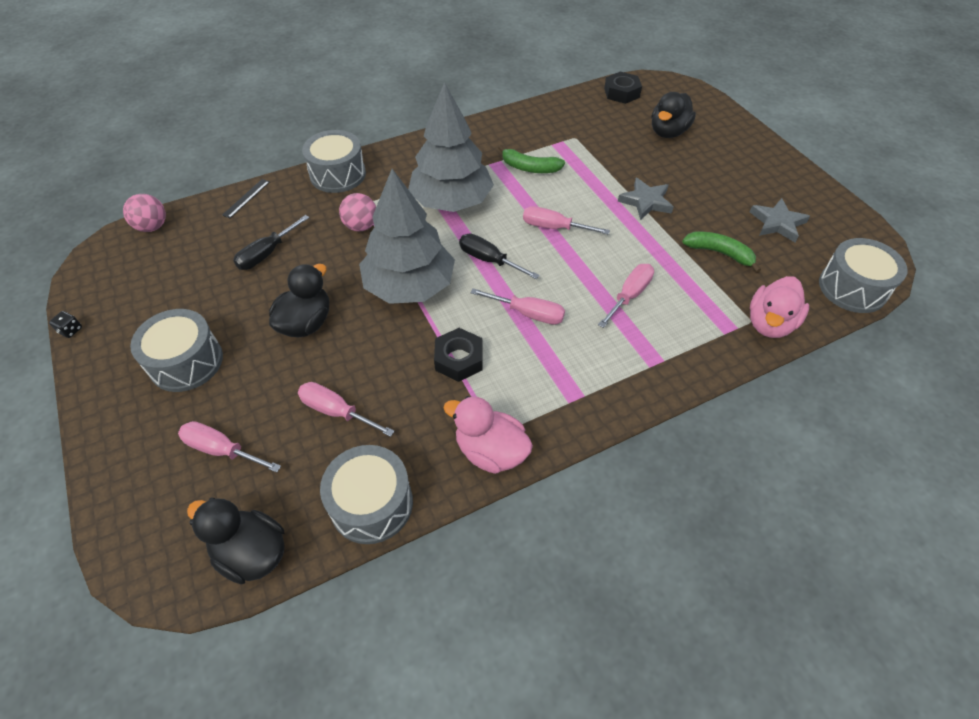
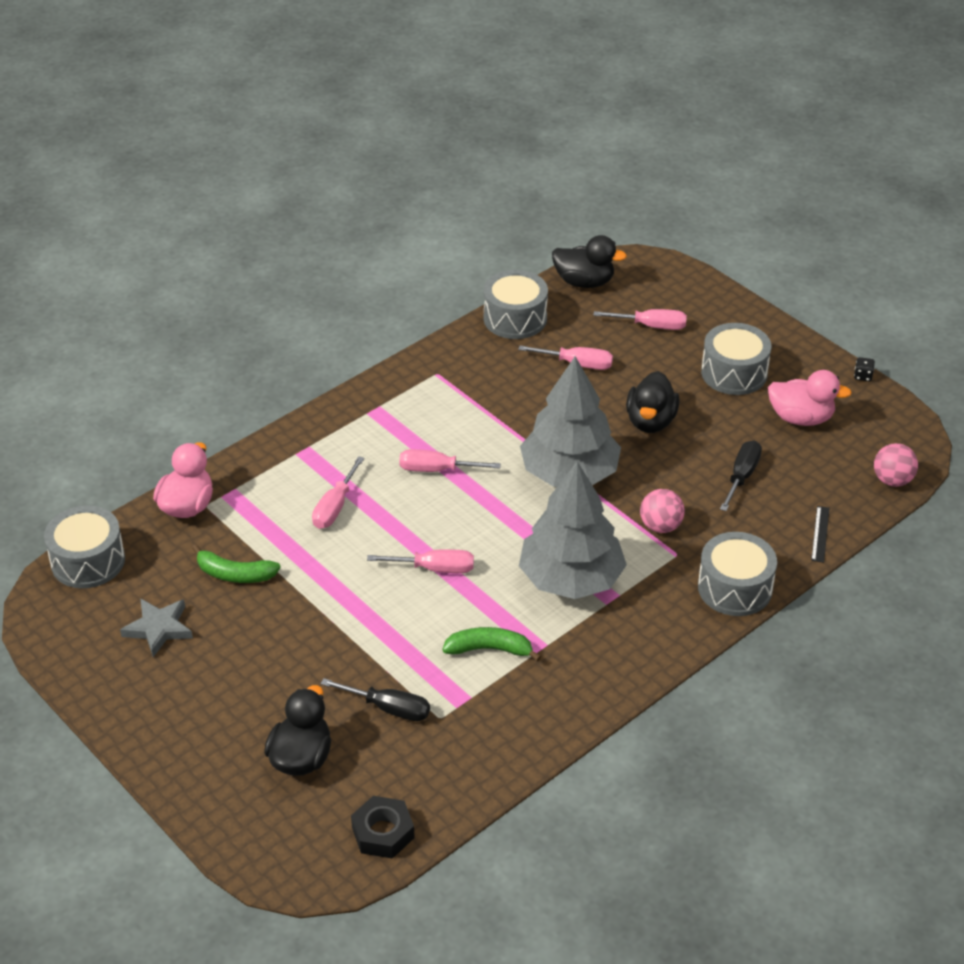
camera: 165 degrees right, 10 degrees down
(459, 359) = (489, 419): black nut -> none
(489, 260) = (497, 516): black screwdriver -> black screwdriver (389, 708)
(490, 451) = (436, 362): pink duck -> pink duck (801, 418)
(646, 202) = (326, 627): grey star -> none

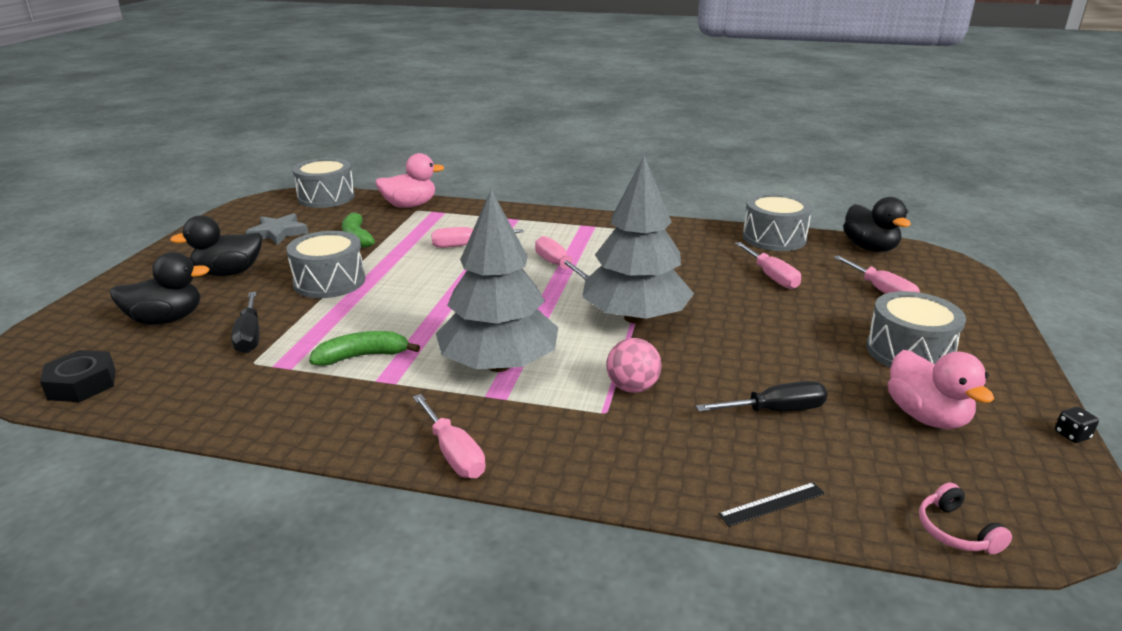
camera: 55 degrees right, 15 degrees down
(434, 568) = (440, 300): pink screwdriver -> pink screwdriver (453, 453)
(489, 649) = (362, 356): green banana -> green banana turned 75 degrees counterclockwise
(650, 421) = (764, 332): black duck -> black duck (229, 273)
(735, 588) = (600, 470): grey drum -> grey drum (329, 281)
(892, 480) = (955, 531): pink ball -> pink headphones

